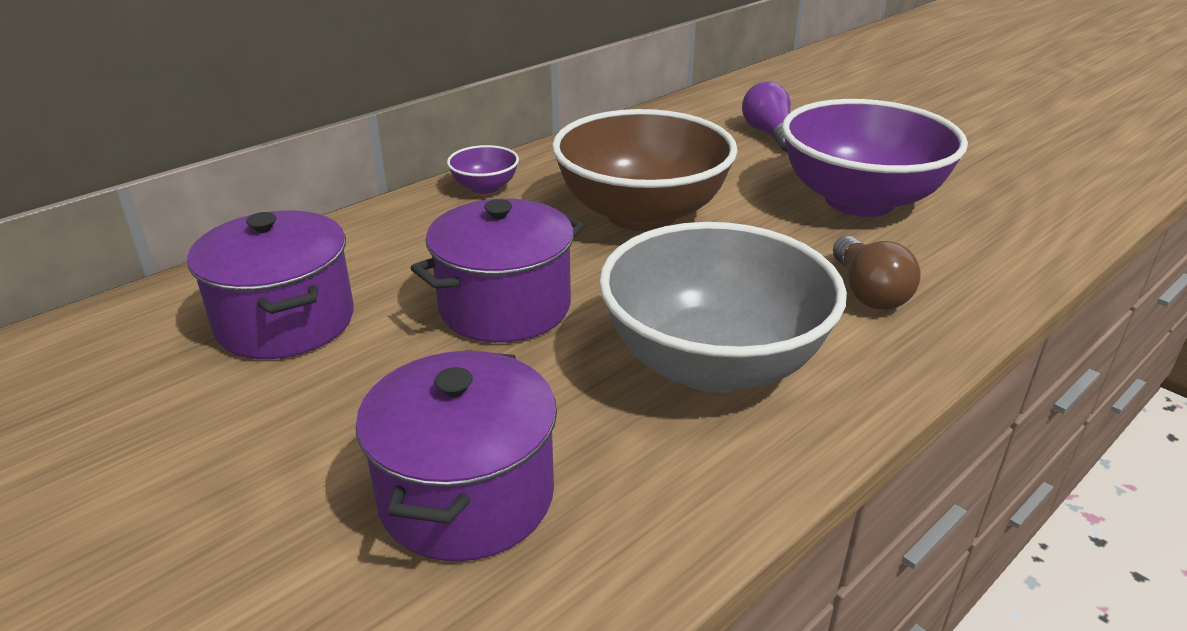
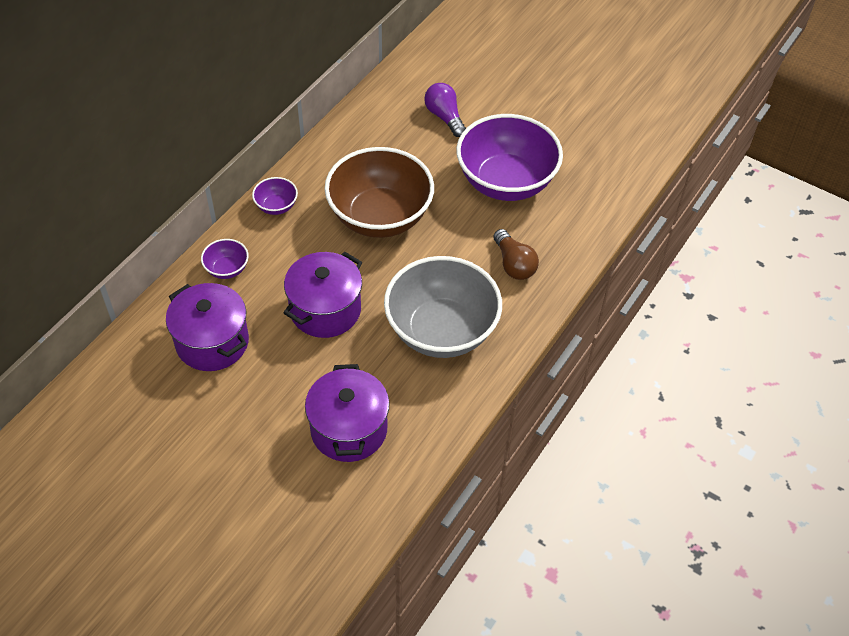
camera: 15 degrees left, 20 degrees up
(370, 240) = (227, 269): none -> purple bowl

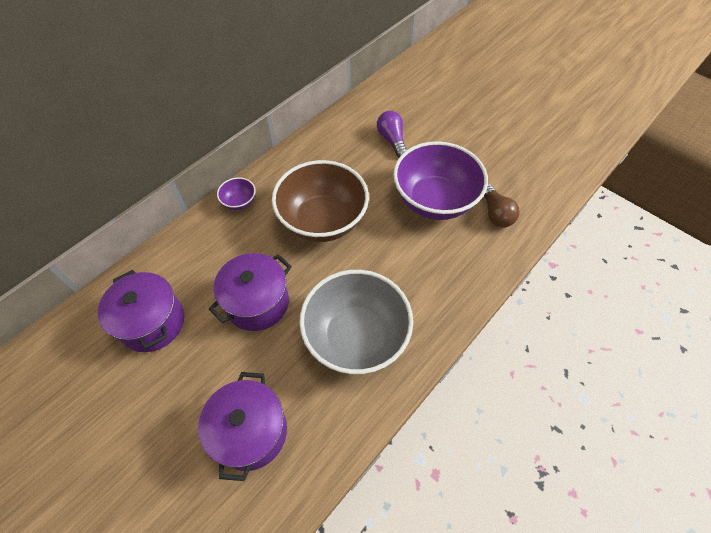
camera: 10 degrees right, 5 degrees up
(227, 269) = (184, 254): purple bowl -> none
(514, 264) = (431, 278): brown light bulb -> brown light bulb (496, 214)

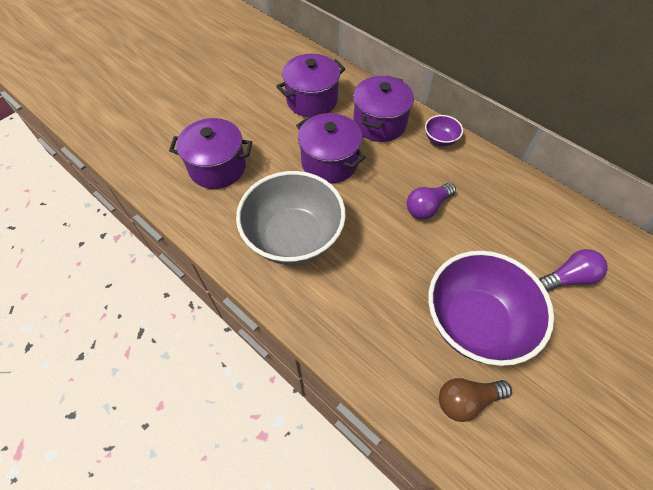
camera: 90 degrees right, 0 degrees up
(206, 253) = (379, 123): none -> purple pot
(322, 221) = (427, 207): brown bowl -> purple light bulb

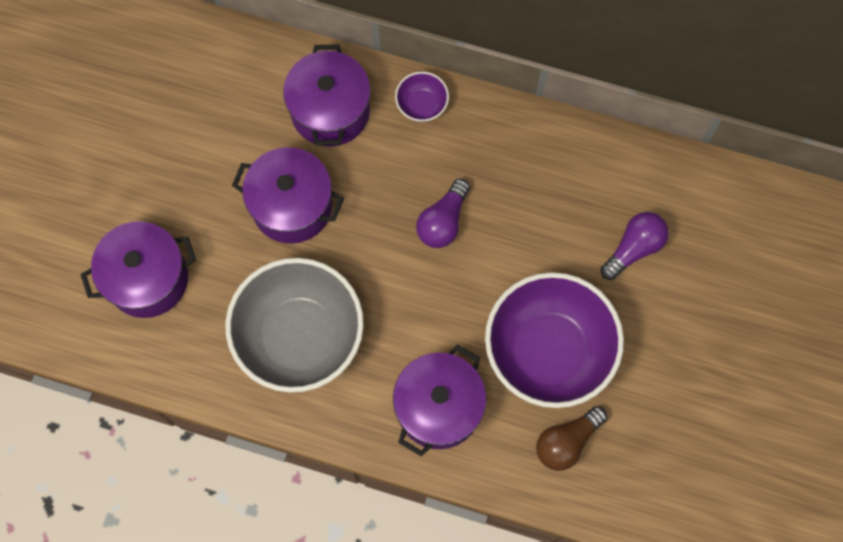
camera: 25 degrees left, 15 degrees up
(312, 100) = (218, 109): purple pot -> purple pot (438, 407)

